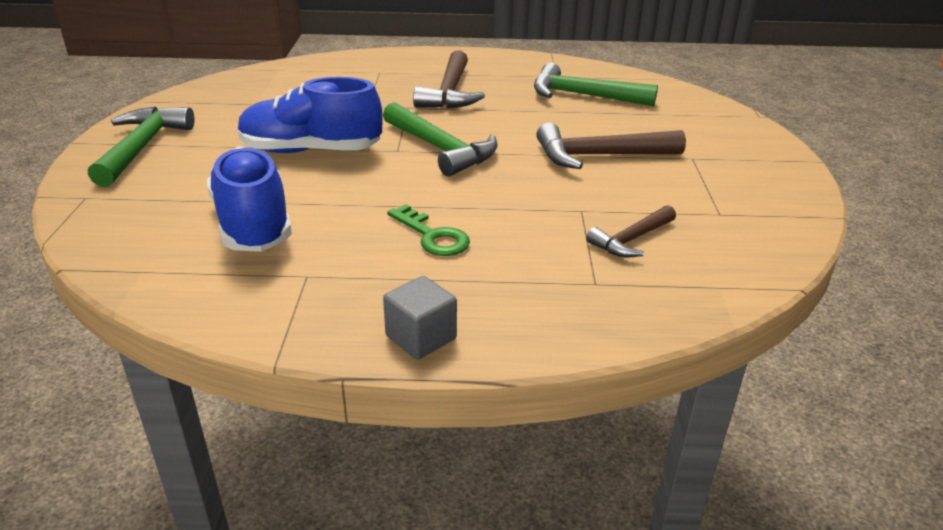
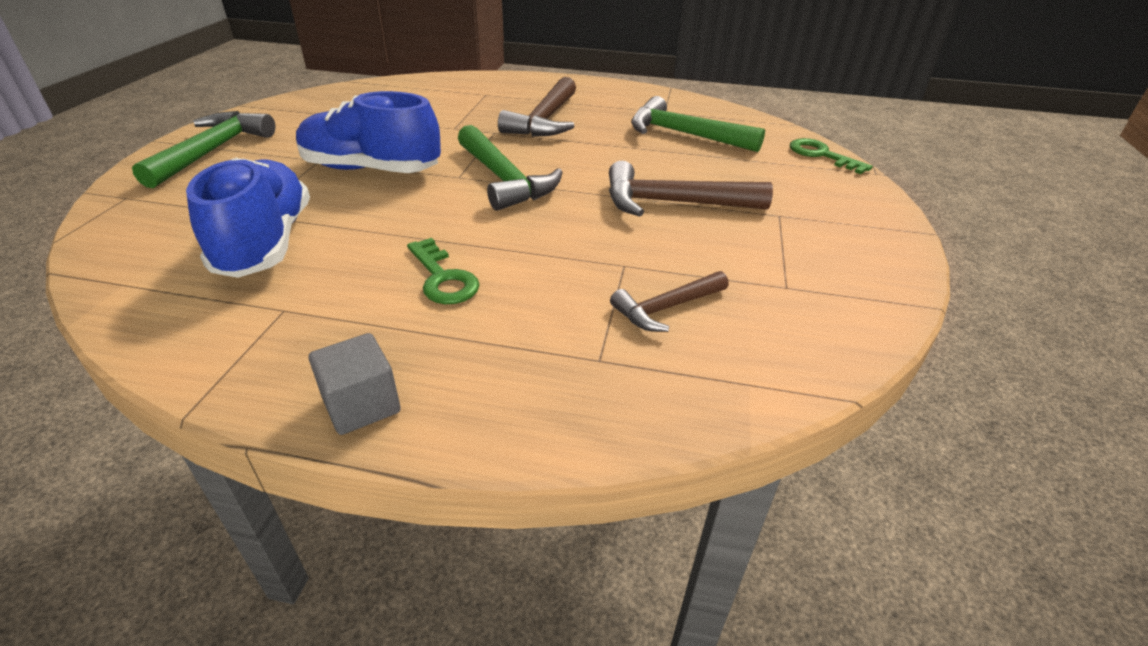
camera: 10 degrees right, 5 degrees up
(709, 104) = (821, 155): none -> green key

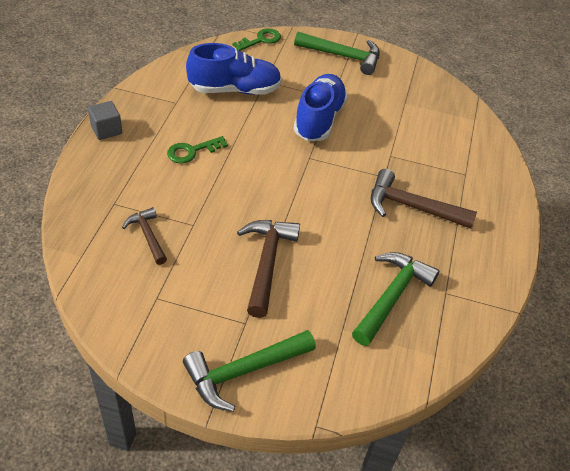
camera: 90 degrees right, 10 degrees up
(504, 179) = (304, 178): green hammer -> green hammer (244, 371)
(821, 155) = (353, 393): green key -> green key (260, 40)

